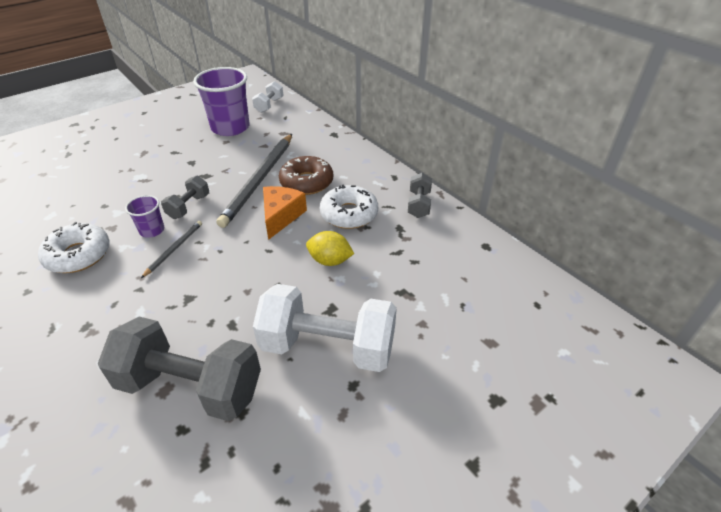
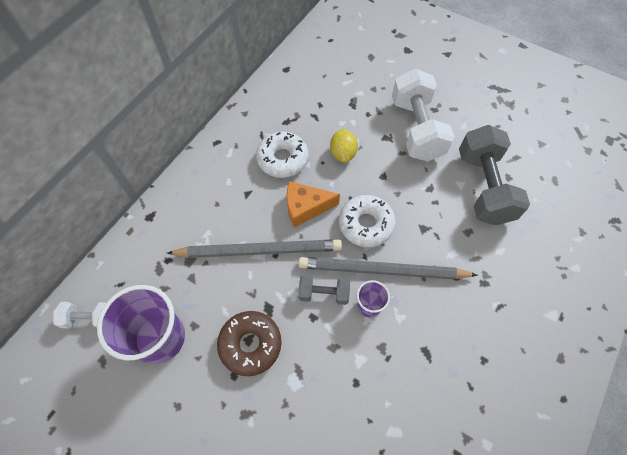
camera: 110 degrees left, 20 degrees up
(78, 255) = (427, 350): white donut -> white donut (366, 224)
(174, 249) = (382, 270): grey pencil -> grey pencil, size x2.14
(306, 182) = (248, 207): brown donut -> brown donut (250, 344)
(418, 204) = (252, 116): grey dumbbell -> none

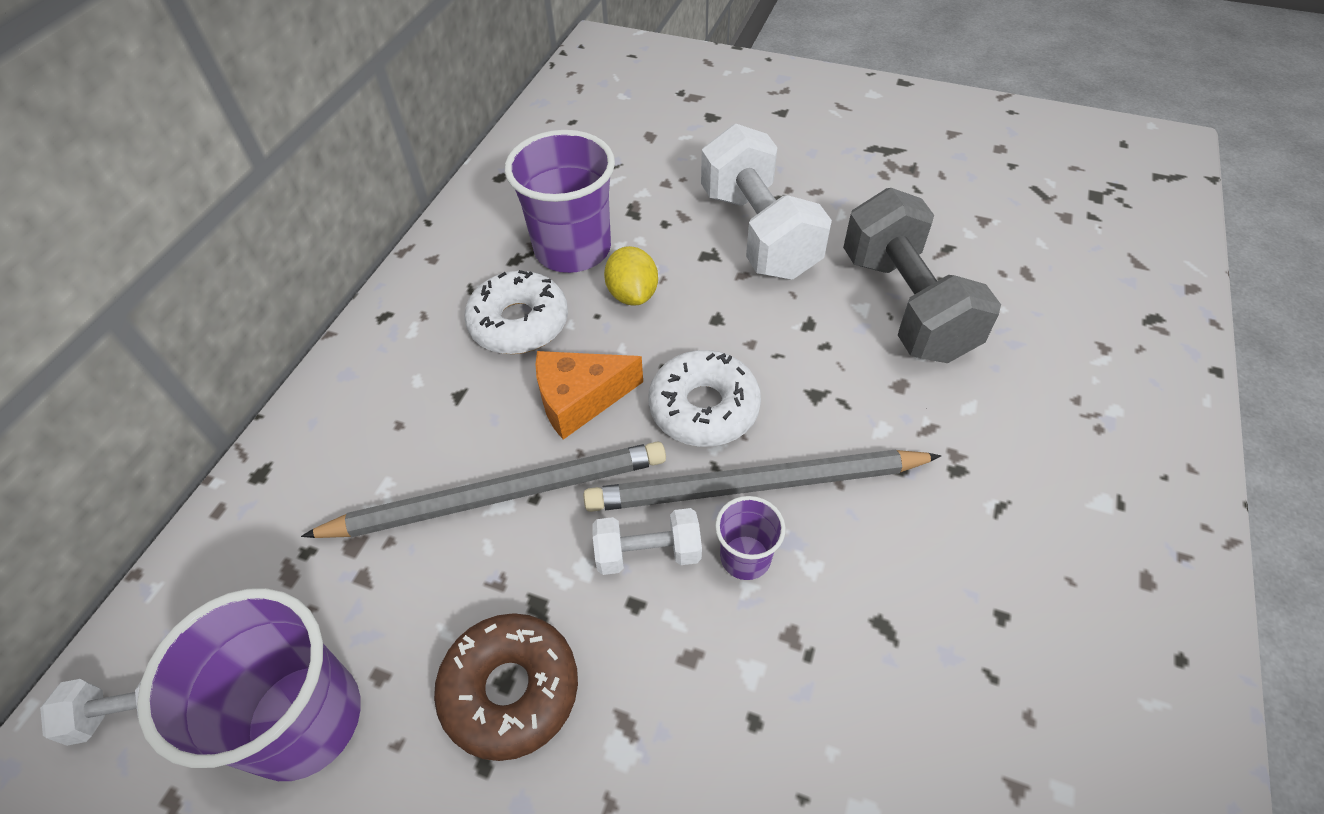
camera: 10 degrees left, 10 degrees down
(317, 121) = (572, 249): none -> purple cup
(324, 294) = (648, 553): grey dumbbell -> white dumbbell

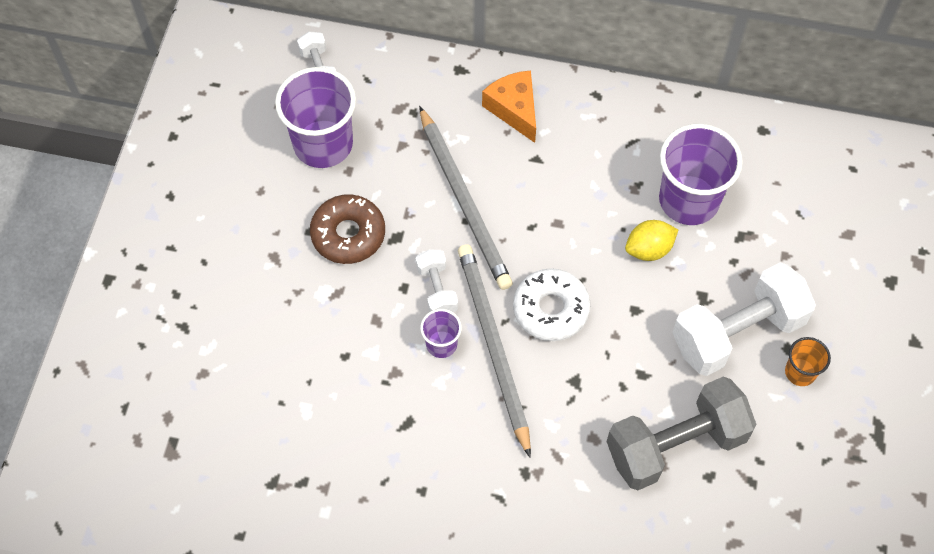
camera: 80 degrees right, 10 degrees up
(519, 323) = (606, 180): white donut -> none
(580, 399) = (545, 232): orange cheese -> orange cheese (514, 109)
(812, 192) = (800, 372): none -> orange cup

